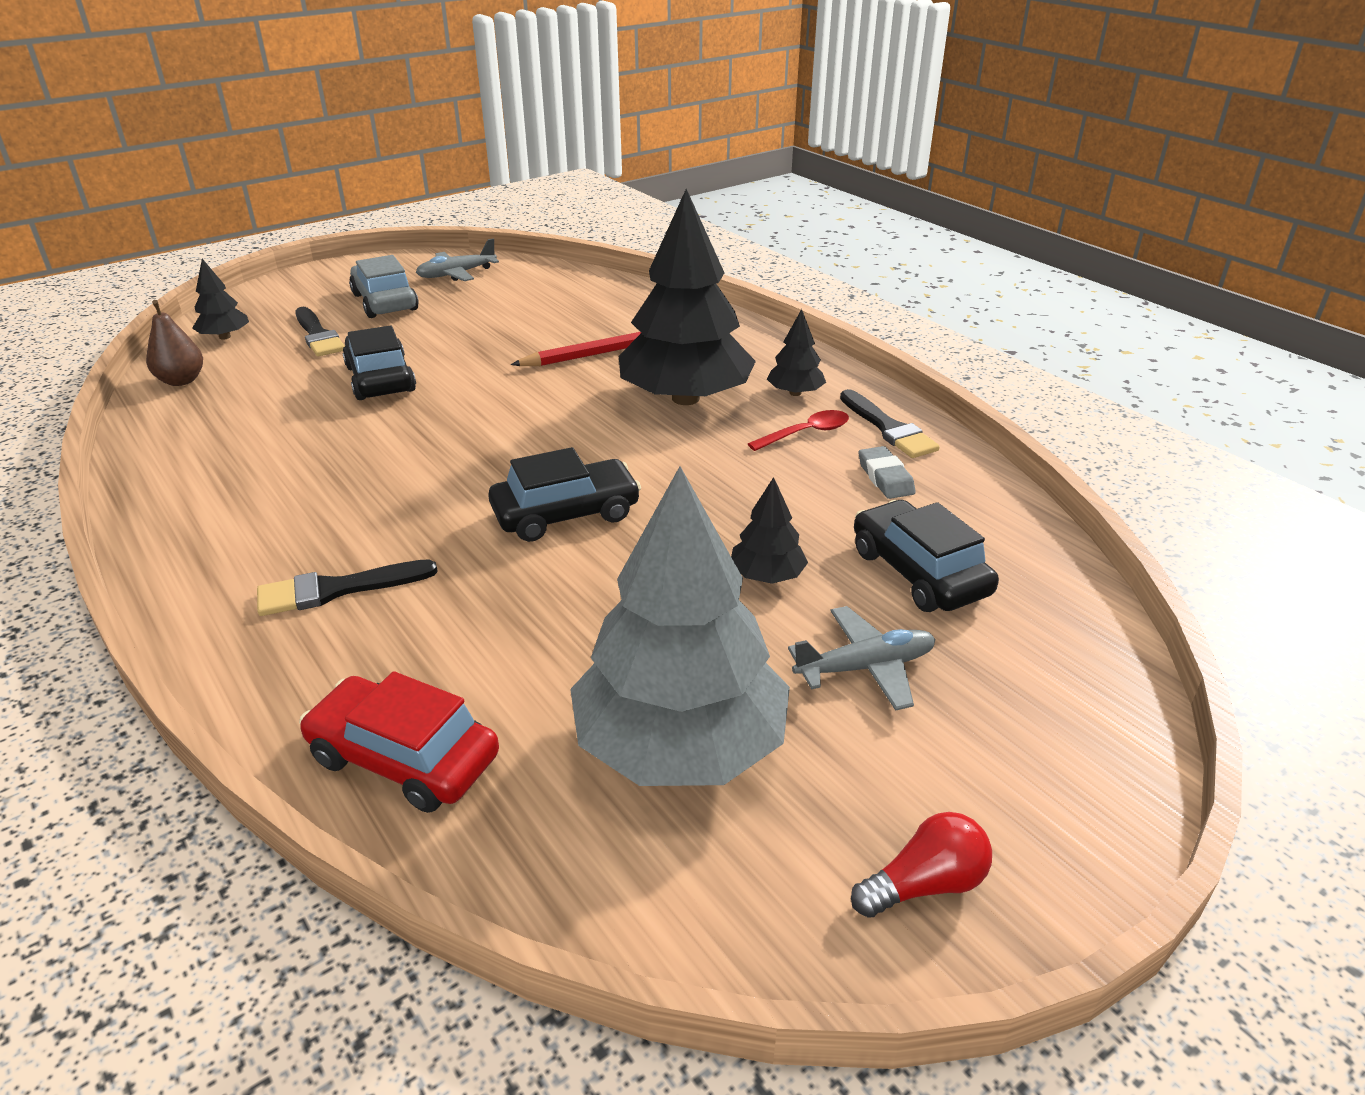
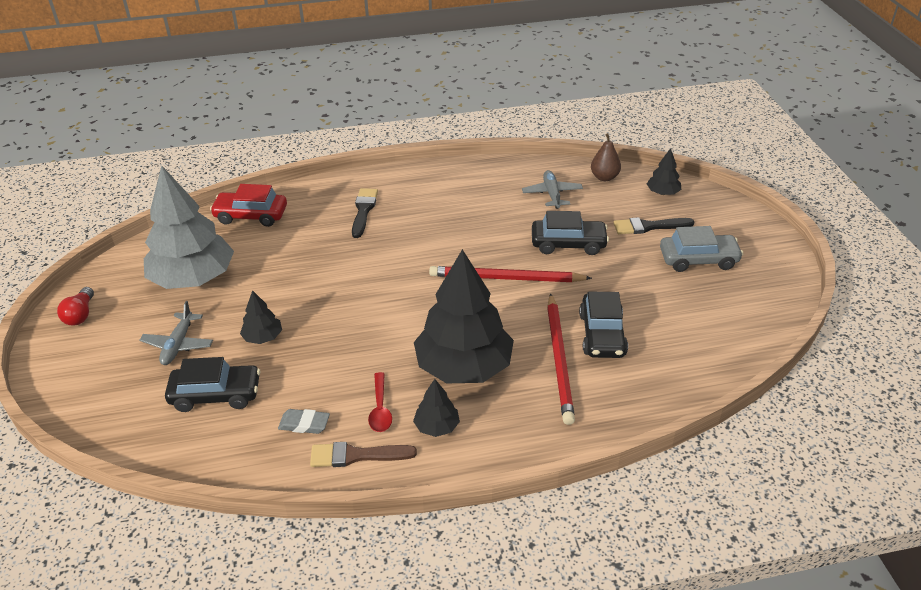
camera: 115 degrees right, 5 degrees up
(404, 758) = (251, 215): red car -> red car turned 135 degrees counterclockwise
(456, 274) = (747, 302): grey plane -> grey plane (552, 194)
(486, 407) = (506, 278): none -> red pencil
(566, 514) = (369, 284): black car -> black car (602, 334)
(888, 428) = (356, 455): black brush -> brown brush

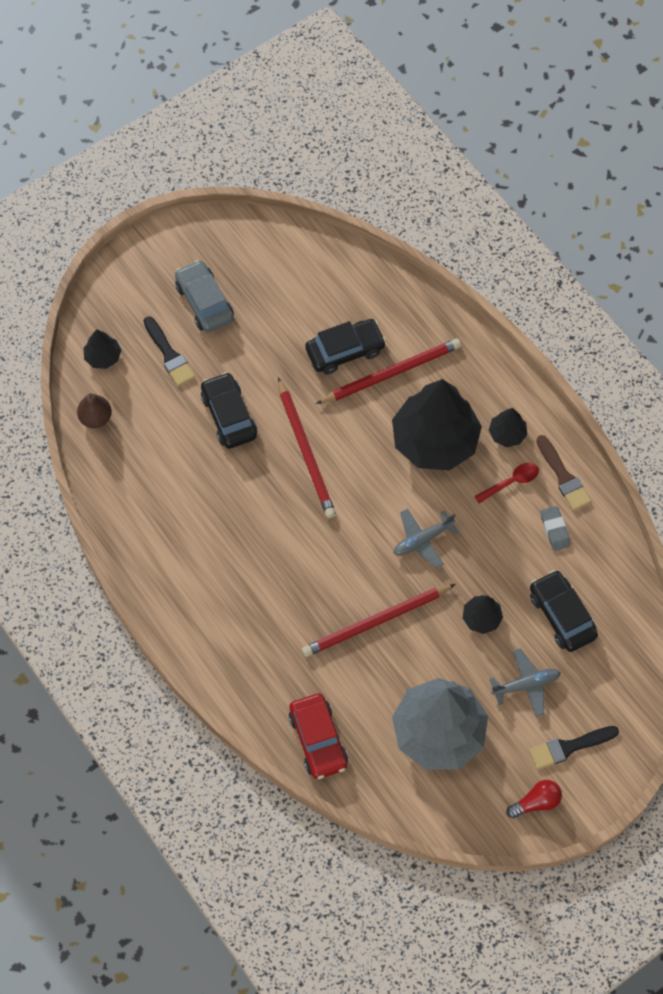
camera: 115 degrees left, 25 degrees up
(316, 272) = (376, 622): none -> red pencil
(363, 210) = (258, 629): black brush -> black brush (569, 747)
(552, 194) = (149, 458): grey plane -> grey plane (422, 540)

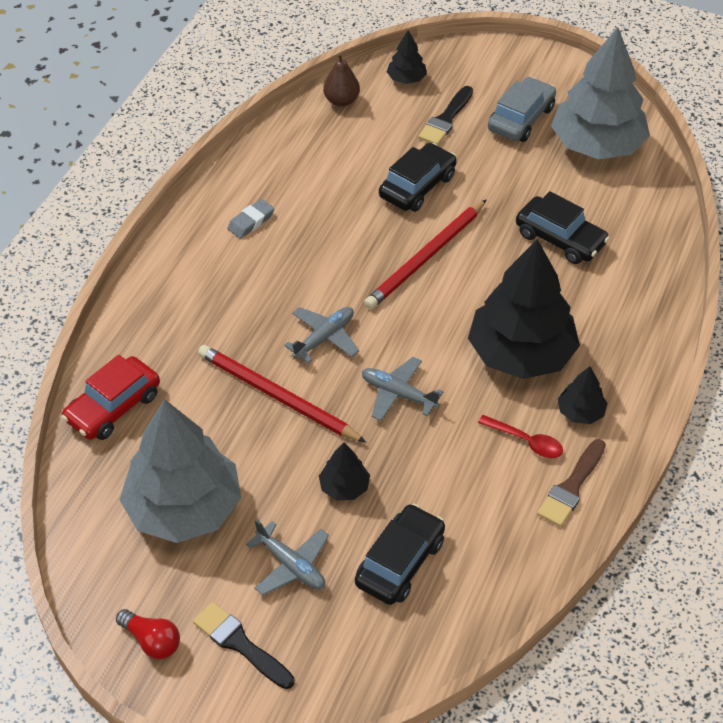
camera: 60 degrees right, 15 degrees down
(268, 268) = (597, 145): none -> grey tree
(341, 562) = (324, 338): none -> grey plane
(391, 373) = (567, 285): red pencil -> none
(555, 529) = (500, 508): grey eraser -> grey eraser (251, 221)

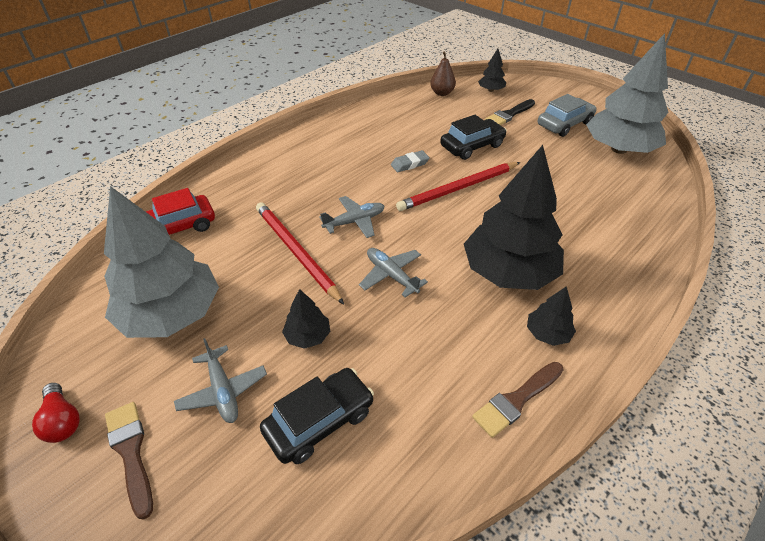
camera: 20 degrees right, 5 degrees down
(240, 644) = (131, 452): black brush -> brown brush
(251, 221) = (345, 142): grey eraser -> grey eraser (410, 164)
(526, 441) = (487, 345): red spoon -> none
(560, 239) = (571, 200): black car -> none

